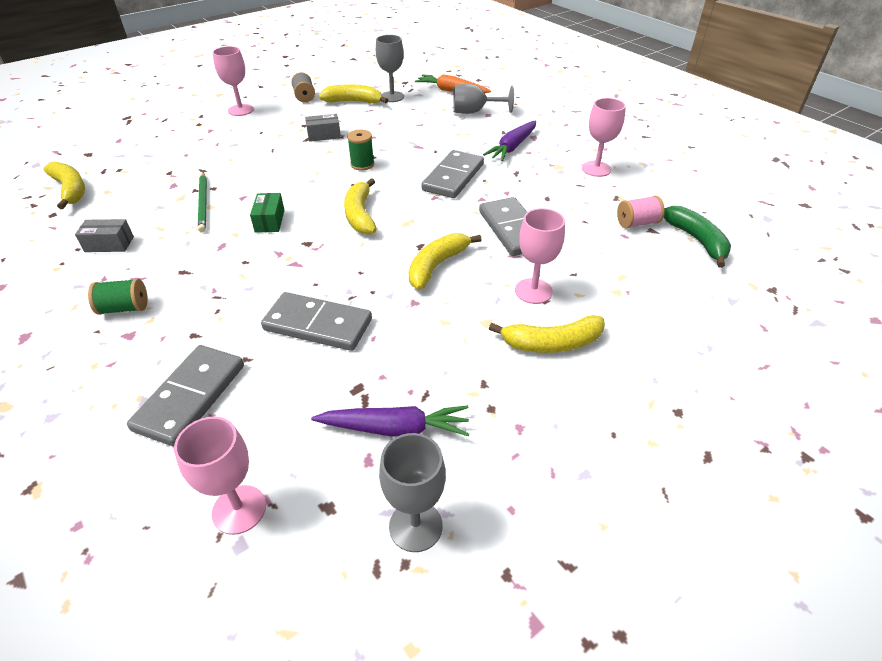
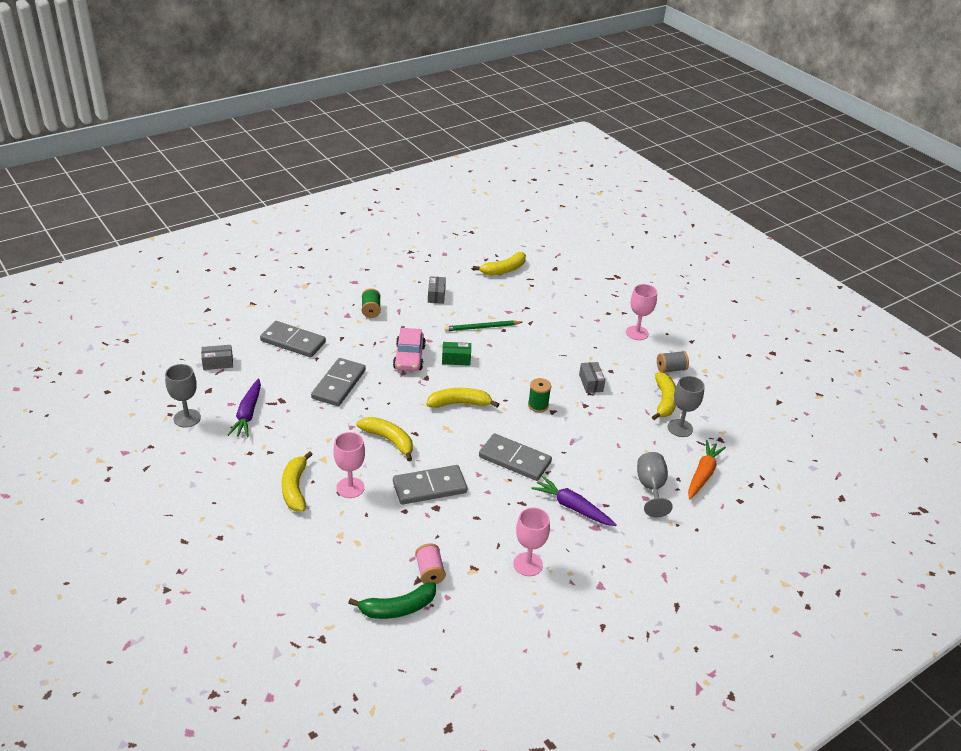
camera: 90 degrees right, 5 degrees down
(239, 509) = (218, 363): pink goblet -> grey box
(259, 260) = (409, 357): none -> pink car

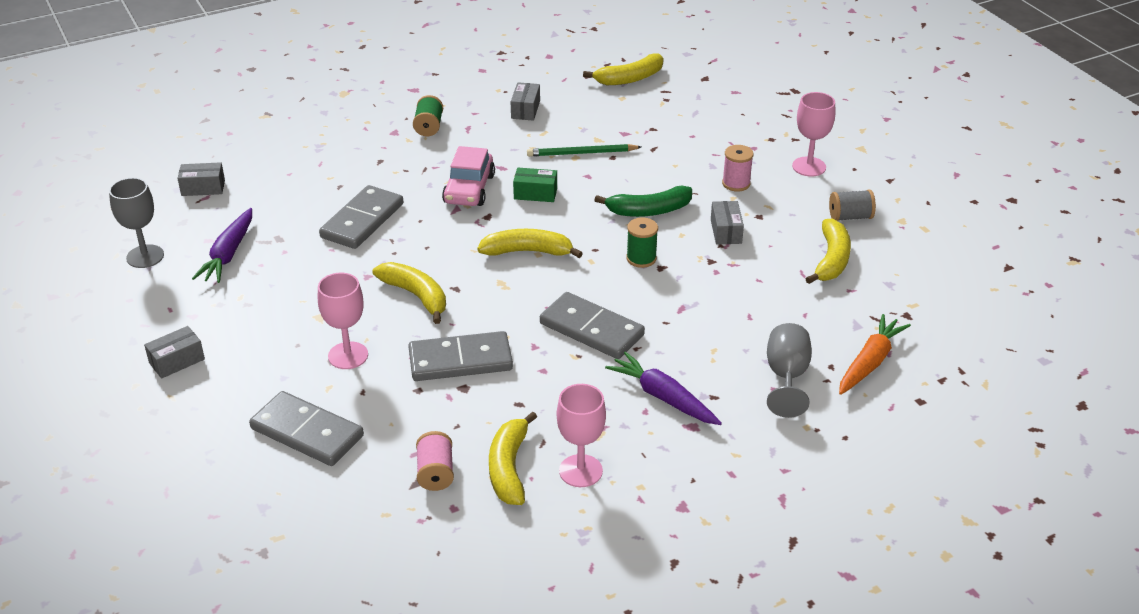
camera: 10 degrees right, 0 degrees up
(228, 498) = (177, 361): none -> grey box
(293, 341) = (312, 164): grey domino -> grey domino (307, 432)
(295, 488) = (271, 353): yellow banana -> yellow banana (509, 468)
(398, 608) = (379, 519): green banana -> green banana (649, 211)
(591, 347) = (736, 183): none -> pink spool
(680, 428) = (848, 297): grey goblet -> none

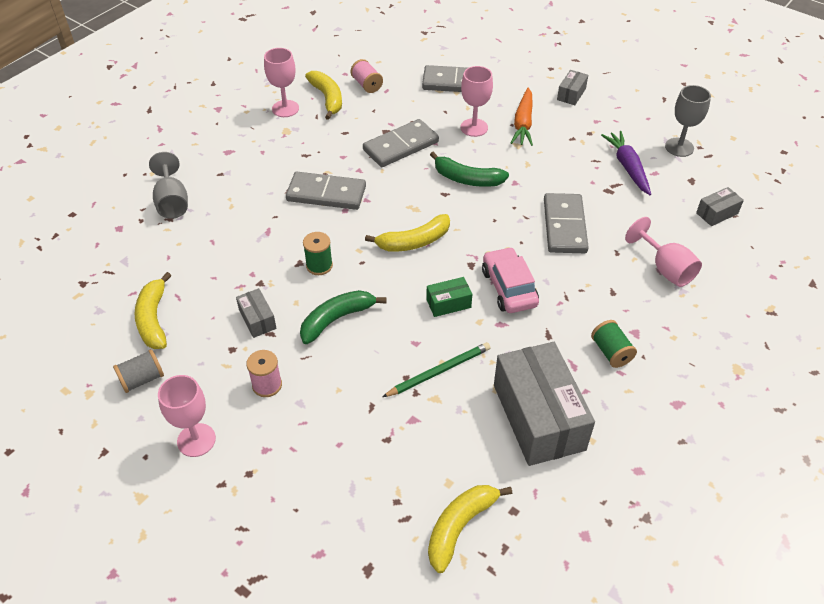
camera: 155 degrees right, 10 degrees up
(312, 163) = (665, 268): none -> pink goblet
(416, 296) = (467, 179): yellow banana -> green banana
(525, 109) = (538, 417): grey box -> grey box, size x2.25
(663, 397) = (254, 163): purple carrot -> none
(870, 362) = (111, 232): orange carrot -> orange carrot (523, 123)

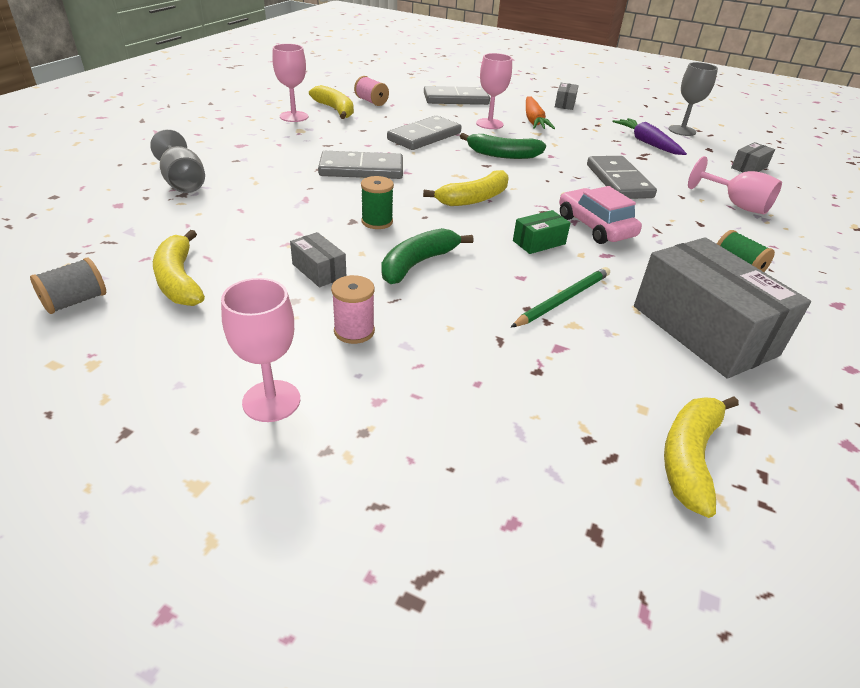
camera: 15 degrees left, 10 degrees down
(142, 379) = (174, 341): grey spool -> grey spool (75, 301)

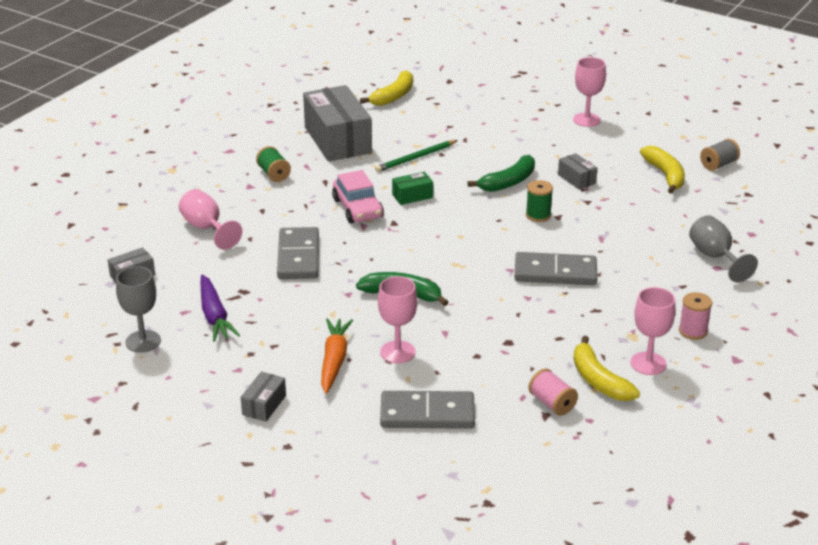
camera: 170 degrees left, 5 degrees down
(354, 331) = (549, 146): pink spool -> pink spool (693, 331)
(424, 136) = (485, 325): grey domino -> none
(474, 199) = (451, 237): yellow banana -> none

